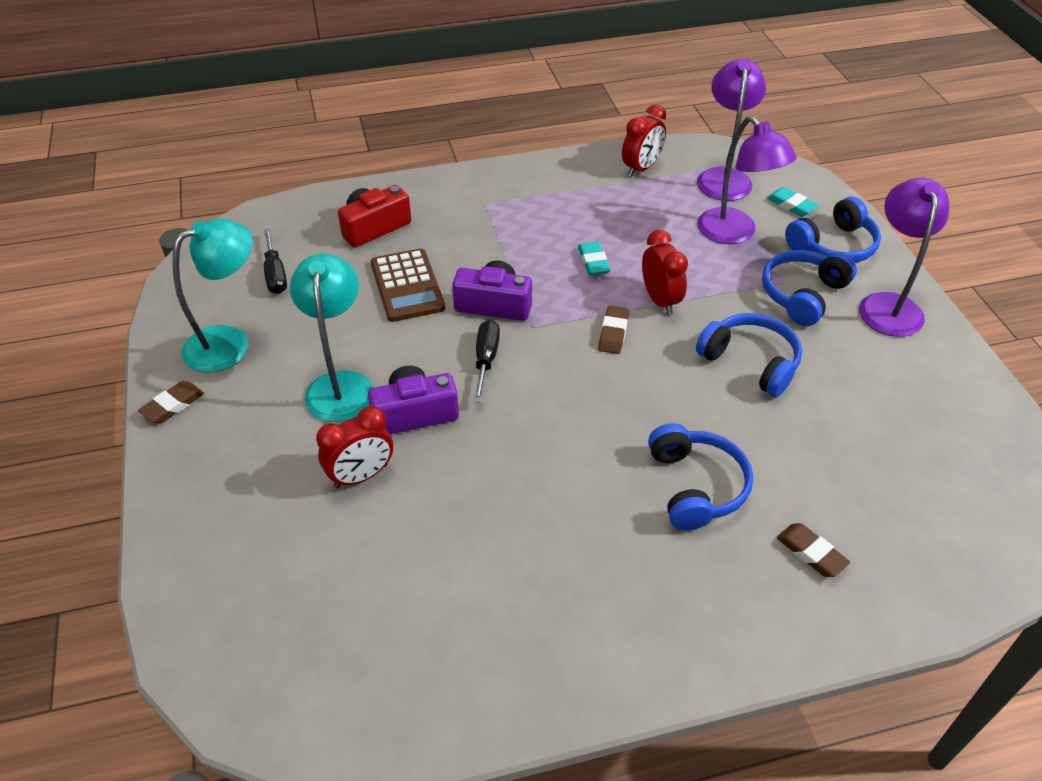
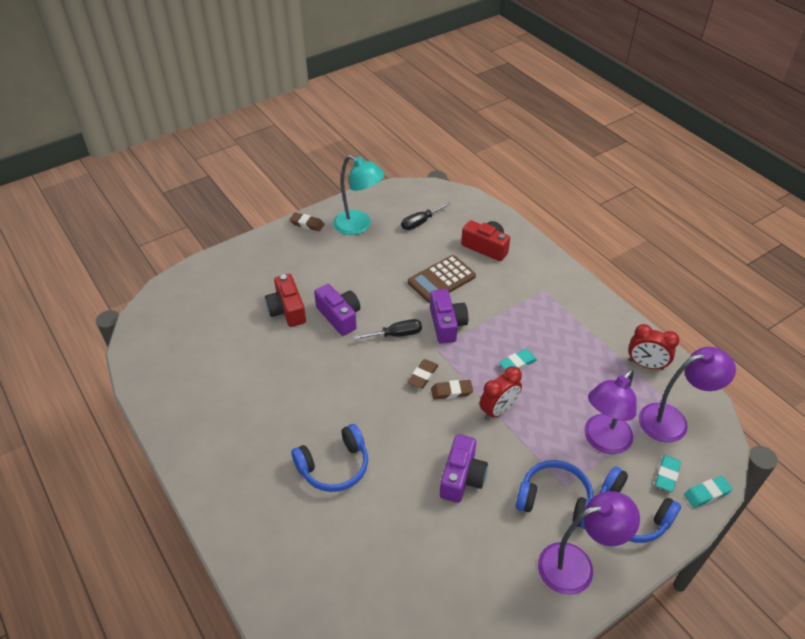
camera: 70 degrees right, 0 degrees up
(340, 385) = (348, 279): turquoise lamp -> none
(361, 476) = (287, 310): red clock -> red camera
(750, 362) = (462, 477): blue headphones -> purple camera
(811, 553) = (301, 541): brown eraser -> brown eraser (423, 376)
(820, 188) = (707, 493): none -> turquoise eraser

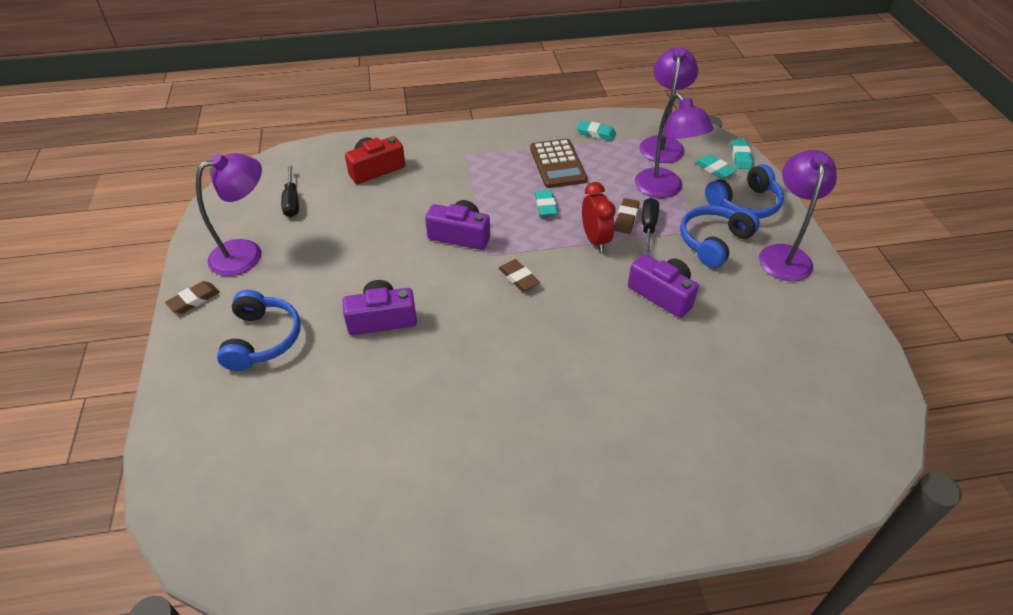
camera: 65 degrees left, 0 degrees up
(287, 310) = (331, 366): red camera -> none
(334, 466) = (601, 393): blue headphones -> blue headphones (262, 339)
(359, 226) = (246, 253): turquoise lamp -> purple lamp
(396, 335) = (446, 279): black screwdriver -> black screwdriver (648, 226)
(441, 279) = (394, 217): brown calculator -> brown calculator (558, 164)
(451, 391) = (553, 264): brown eraser -> brown eraser (626, 218)
(646, 365) = (596, 133): red clock -> turquoise eraser

